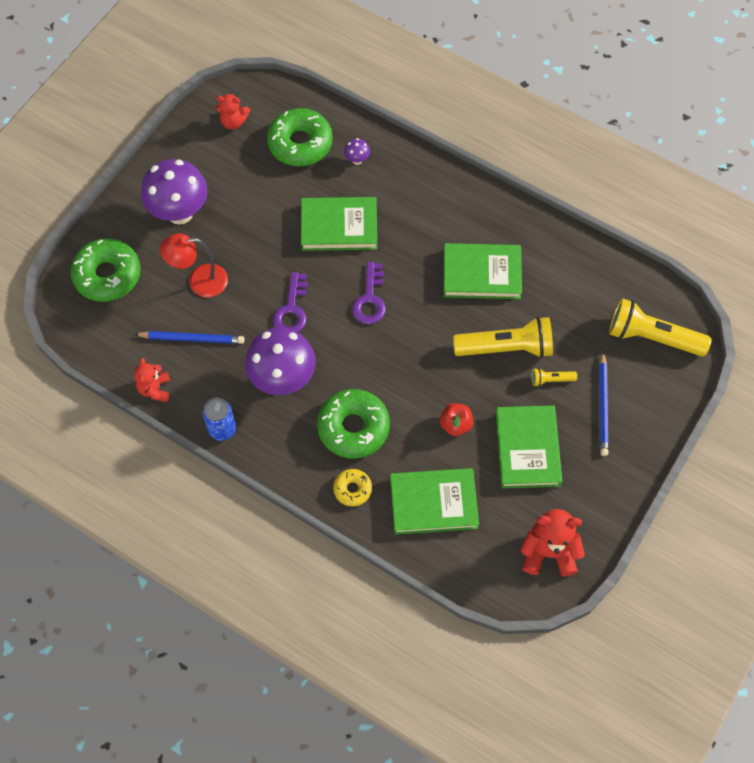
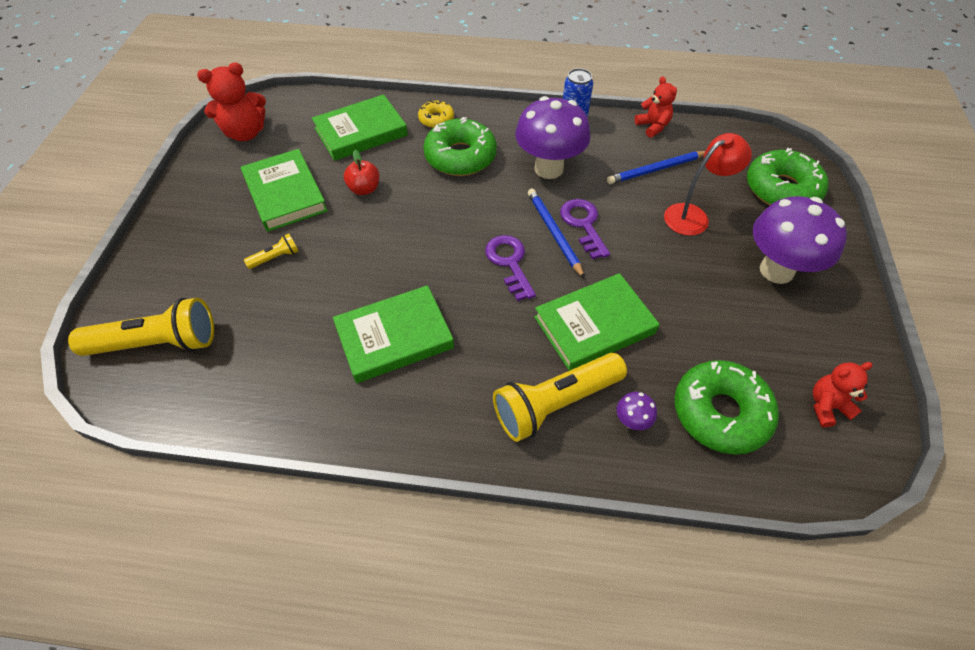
camera: 155 degrees right, 10 degrees down
(506, 348) = (336, 270): yellow flashlight -> yellow flashlight (555, 403)
(603, 406) = (211, 254): blue pencil -> blue pencil (554, 233)

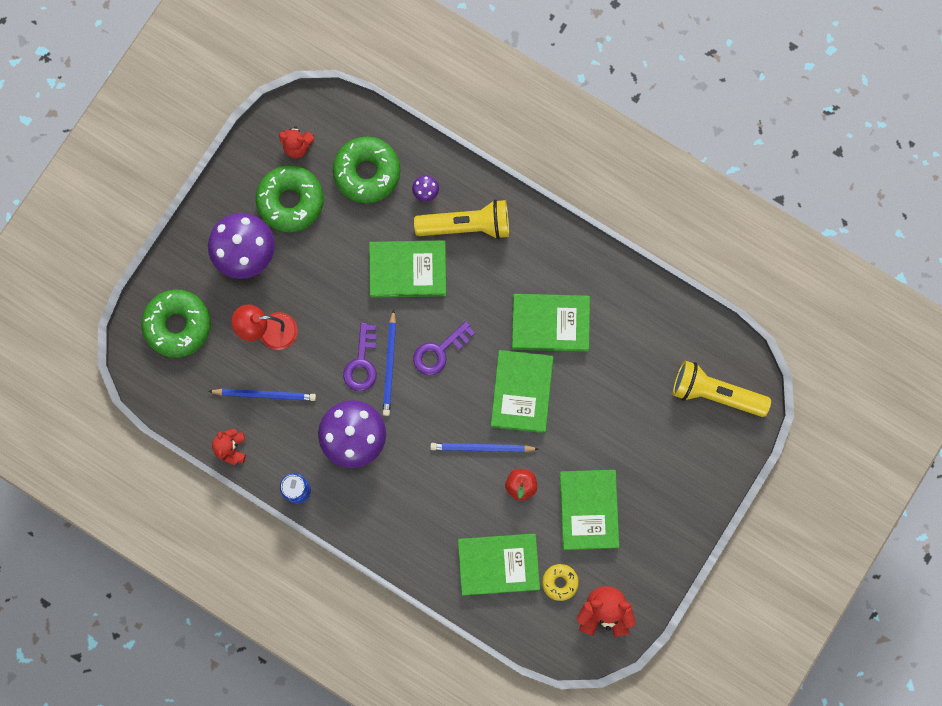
camera: 155 degrees left, 25 degrees up
(276, 258) = (614, 438): yellow flashlight -> none
(398, 261) = (521, 392): none -> green book
(418, 202) = (482, 448): none -> blue pencil
(436, 119) = (422, 551): yellow donut -> yellow donut (560, 582)
(460, 157) = (423, 488): green donut -> green donut (290, 201)
(509, 263) = (439, 352): purple key -> purple key turned 45 degrees clockwise

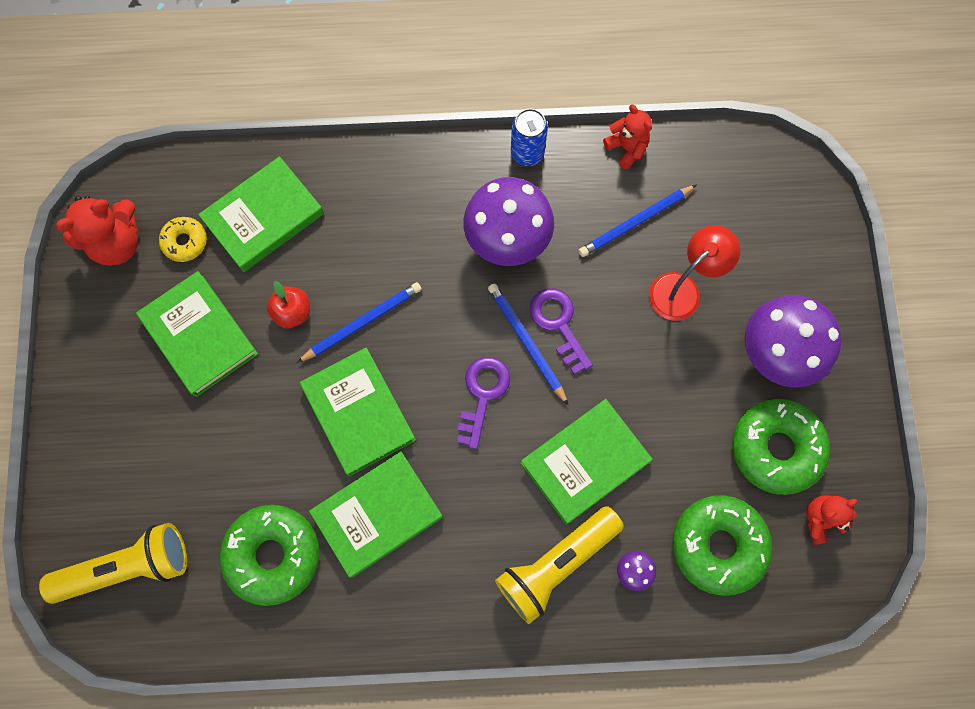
camera: 145 degrees right, 5 degrees down
(178, 325) = (782, 230): green donut -> green donut (273, 555)

